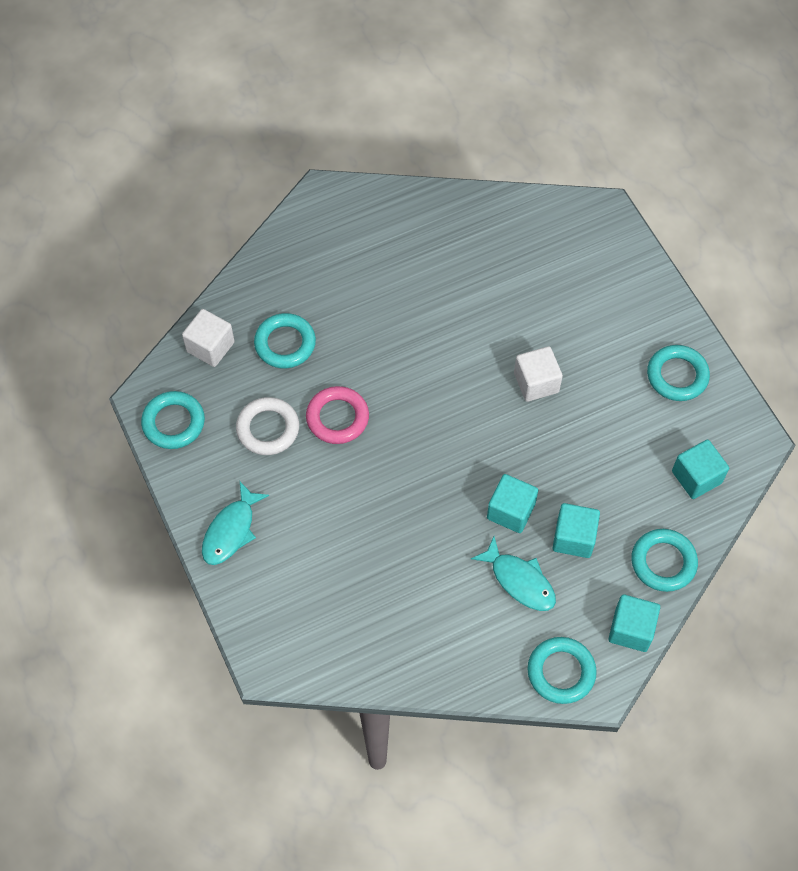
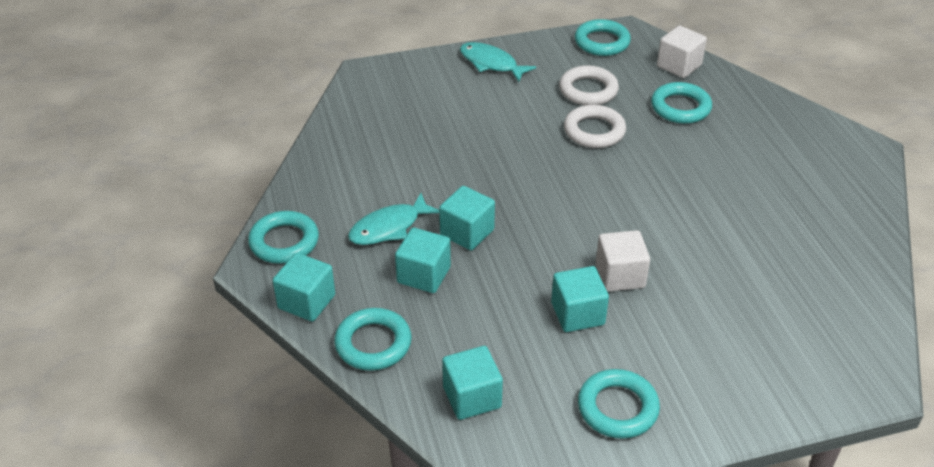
camera: 100 degrees right, 20 degrees down
(337, 418) = (594, 131): pink ring -> white ring
(588, 411) = (577, 314): none -> turquoise cube

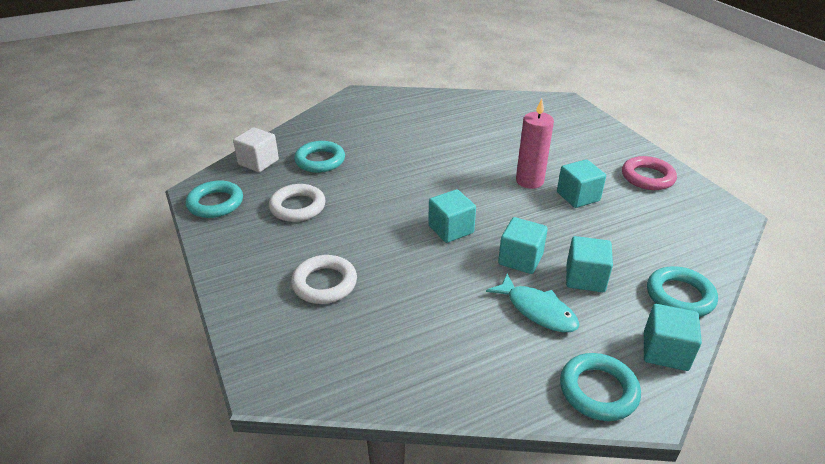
camera: 100 degrees left, 5 degrees down
(472, 397) = (688, 236): turquoise cube -> turquoise cube (451, 229)
(491, 63) = (250, 273): turquoise fish -> none
(594, 131) = (359, 200): white ring -> white ring (324, 283)
(617, 408) = (647, 177): turquoise ring -> pink ring
(620, 275) = (529, 181): white cube -> pink candle

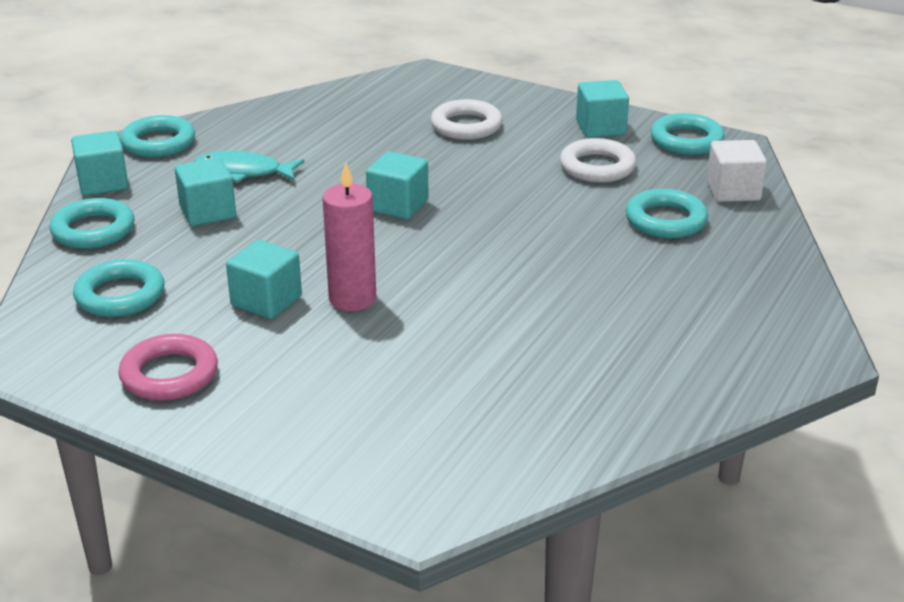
camera: 145 degrees right, 5 degrees down
(520, 259) = (292, 205): turquoise cube -> turquoise cube (600, 128)
(667, 232) = (120, 295): none -> turquoise ring

